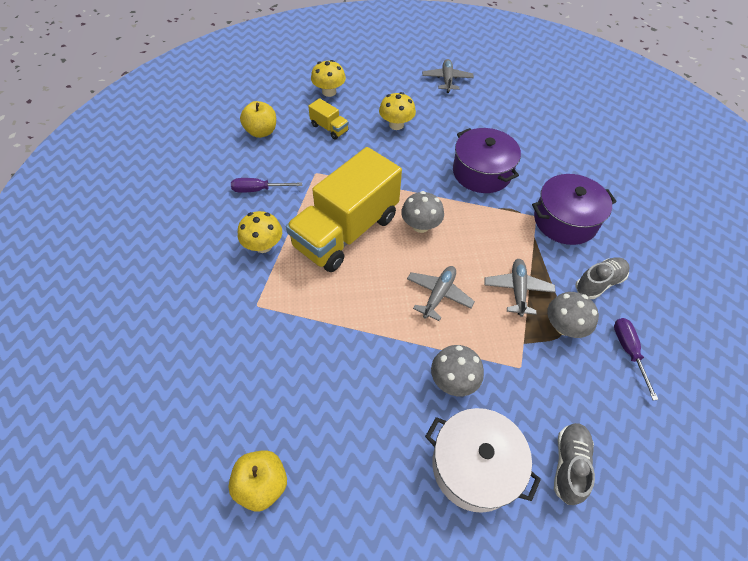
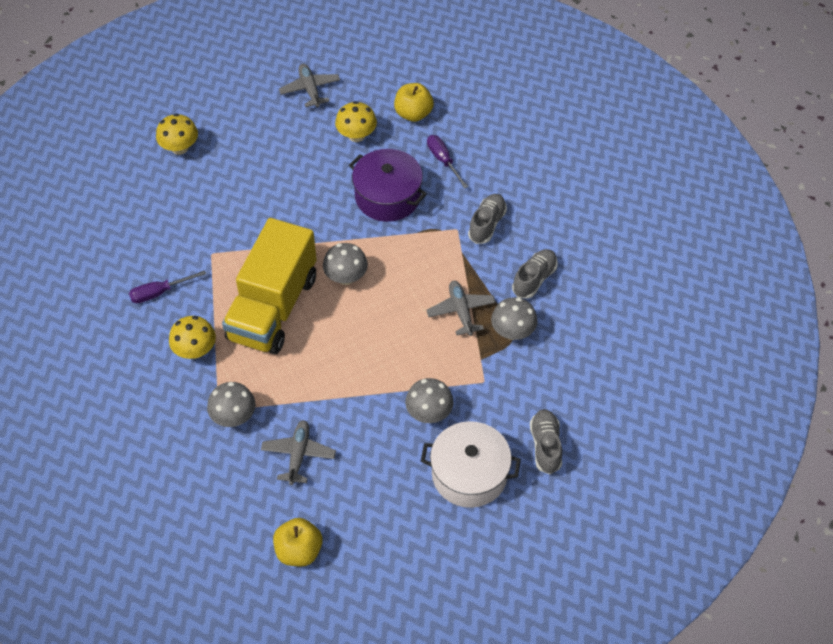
camera: 20 degrees left, 0 degrees up
(261, 132) = (126, 223): yellow apple -> yellow apple (413, 114)
(266, 316) = (234, 416): none -> grey mushroom
(329, 128) = (201, 195): yellow truck -> none
(396, 125) = (275, 167): yellow mushroom -> yellow mushroom (356, 135)
(438, 295) = (389, 341): grey plane -> grey plane (298, 455)
(565, 220) = (487, 224): purple pot -> grey shoe
(628, 351) = (574, 335): purple screwdriver -> purple screwdriver (443, 160)

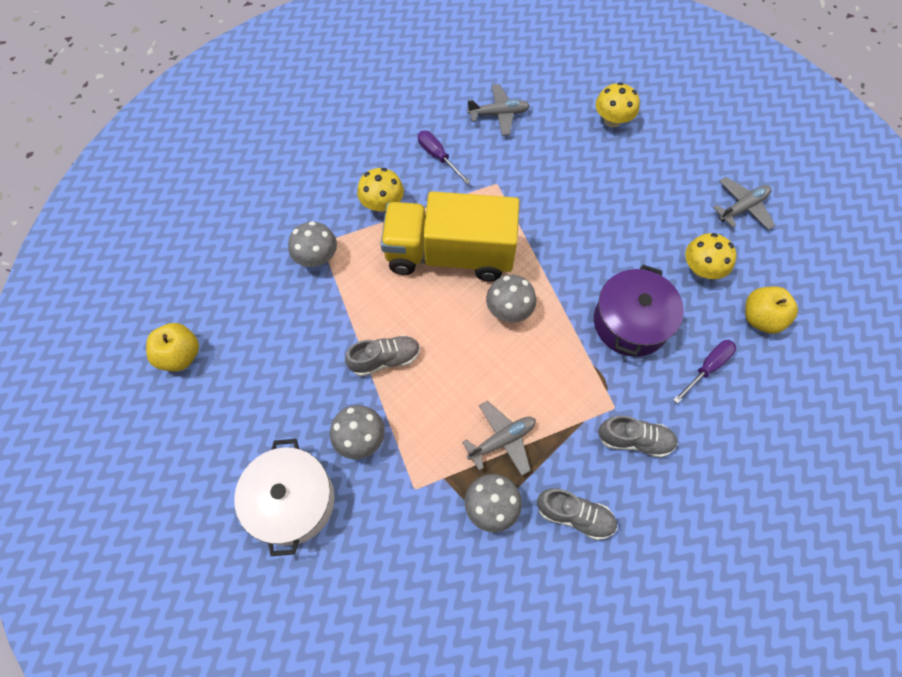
camera: 75 degrees right, 10 degrees up
(298, 455) = (285, 325): grey plane -> grey plane (498, 114)
(545, 446) = (344, 582): grey shoe -> grey shoe (385, 359)

